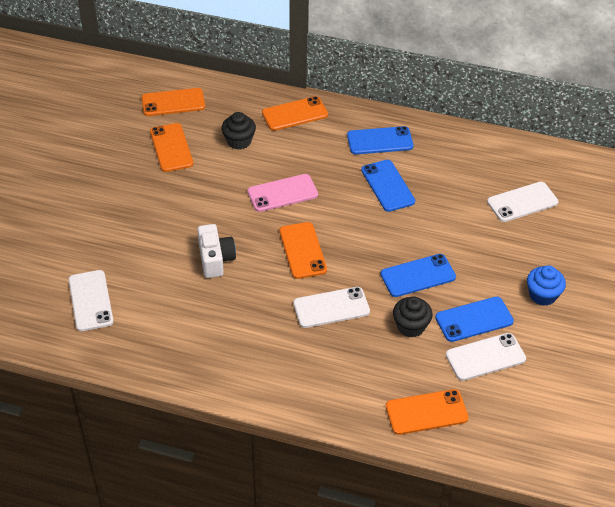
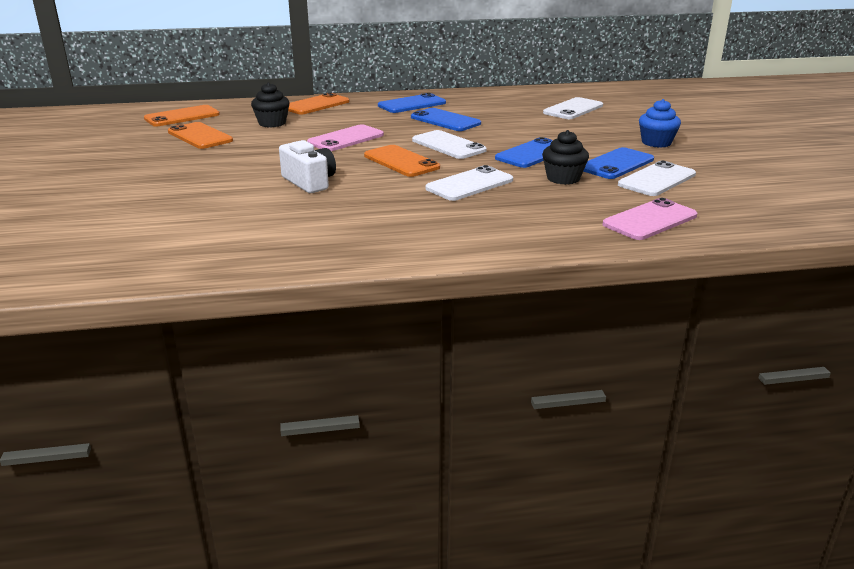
camera: 25 degrees left, 20 degrees down
(90, 300) = (171, 234): white phone -> white phone (448, 145)
(426, 412) = (650, 220): orange phone -> pink phone

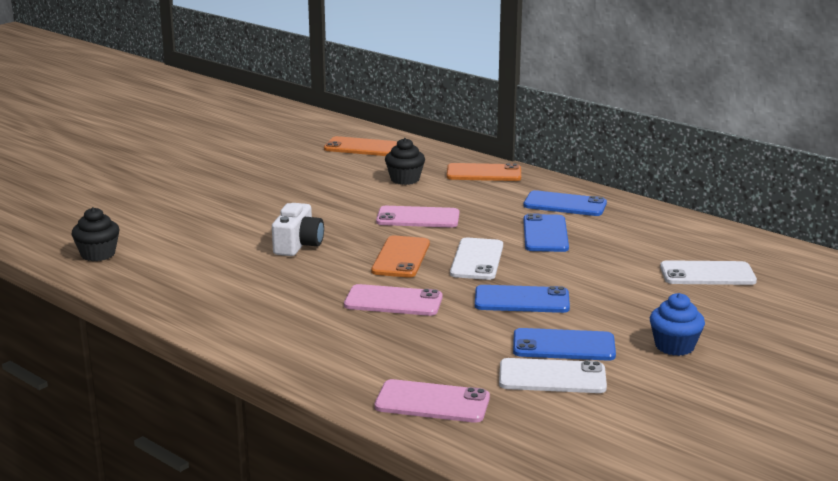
camera: 50 degrees right, 5 degrees down
(200, 136) = (329, 172): orange phone -> none
(469, 184) = (393, 301): white phone -> pink phone
(563, 178) = (477, 334): black cupcake -> black cupcake (98, 254)

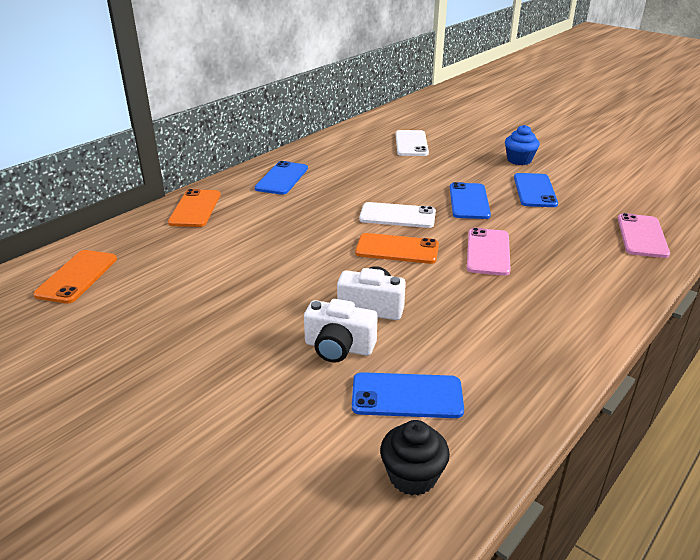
camera: 90 degrees left, 10 degrees up
(243, 233) = (339, 347): none -> white camera
(405, 179) = (197, 248): black cupcake -> none
(418, 218) = (304, 241): pink phone -> none
(545, 234) = (344, 188): blue phone -> blue phone (407, 396)
(552, 377) = (580, 196): white phone -> none

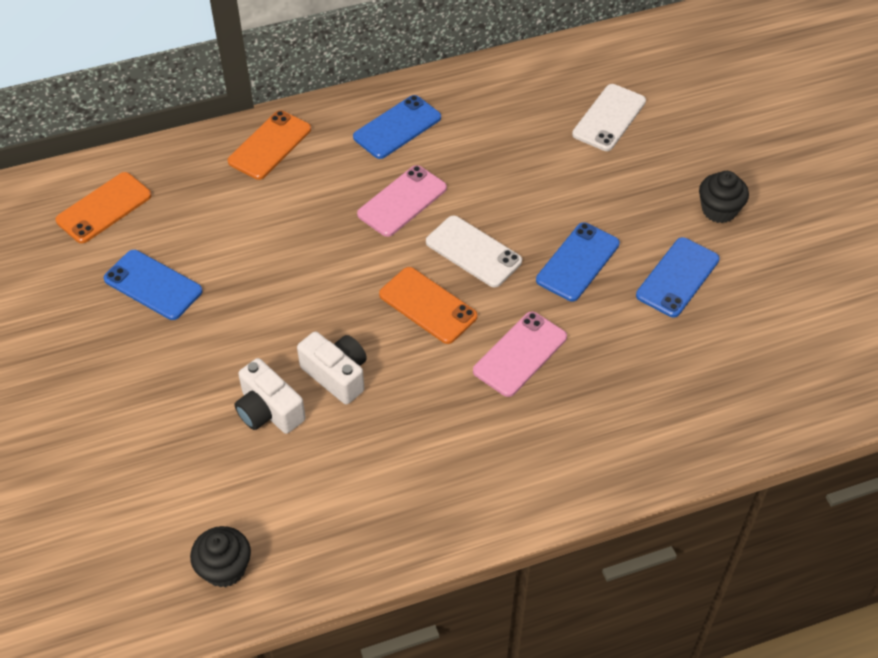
camera: 30 degrees right, 20 degrees up
(407, 396) = (283, 493): blue phone -> blue phone (153, 285)
(519, 160) = (719, 210): blue cupcake -> black cupcake
(642, 236) = (723, 411): pink phone -> pink phone (402, 201)

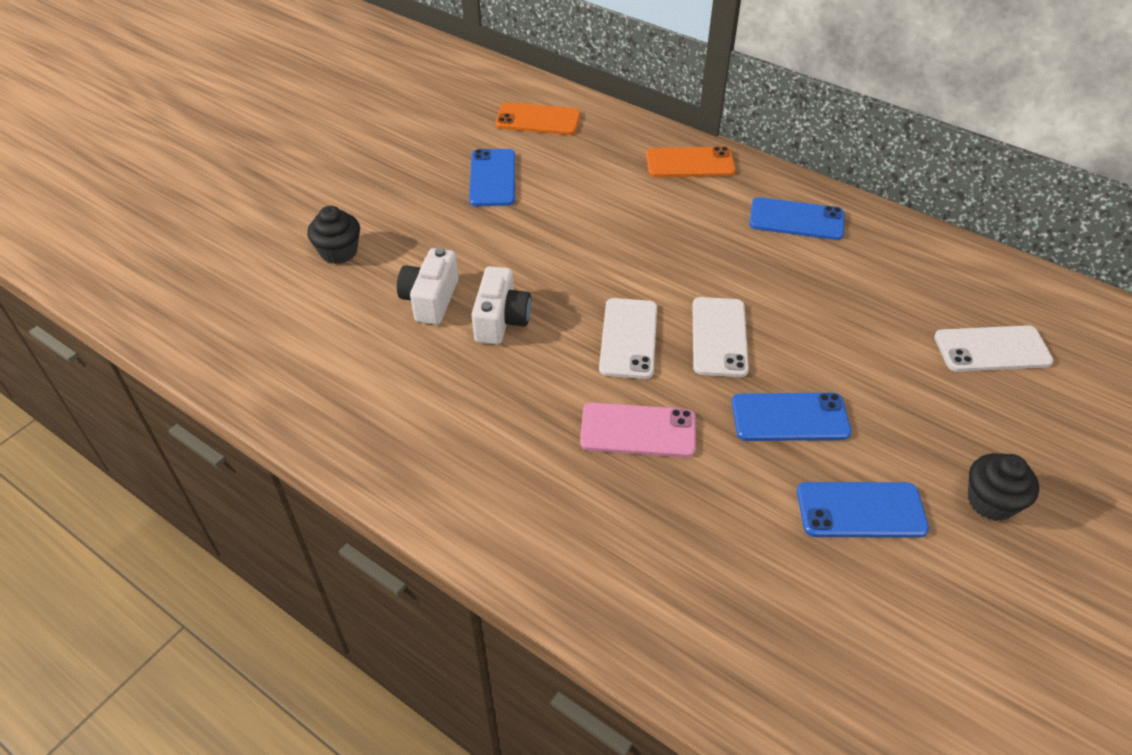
camera: 55 degrees right, 5 degrees down
(224, 568) = (260, 355): black cupcake -> black cupcake (339, 252)
(402, 201) = (722, 263): pink phone -> none
(428, 305) = (628, 338): orange phone -> white phone

